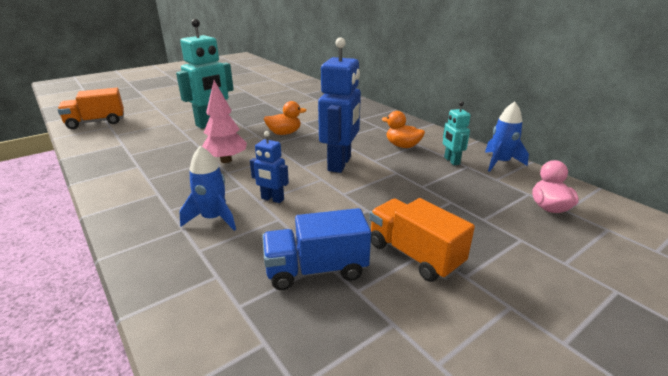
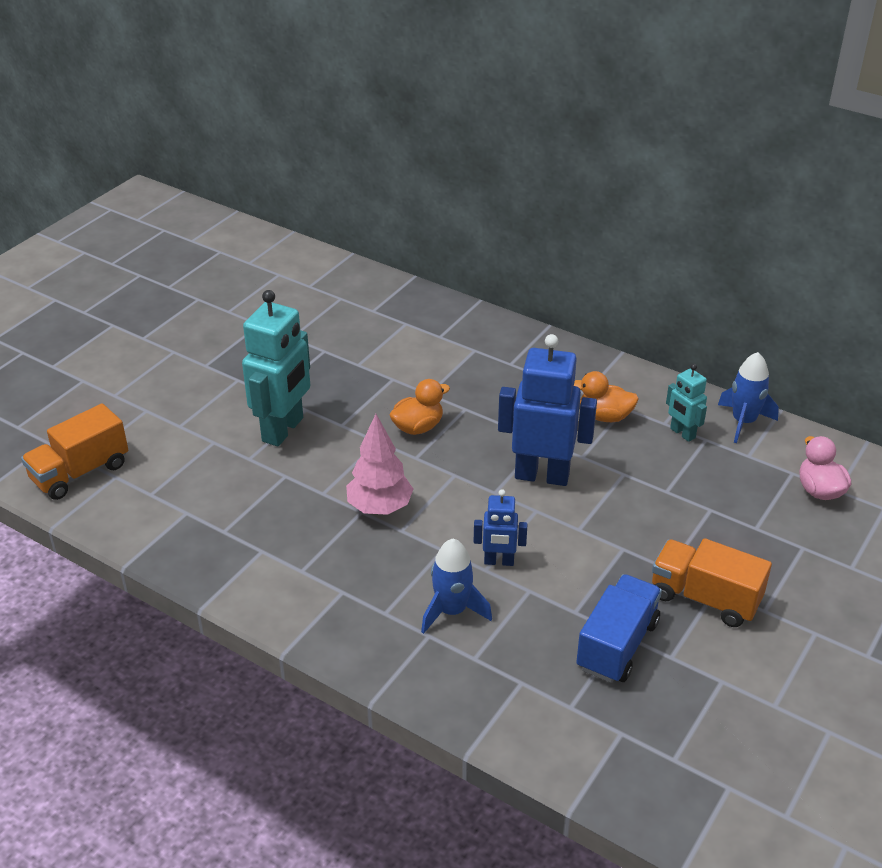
camera: 20 degrees left, 10 degrees up
(316, 270) = (617, 645): blue truck -> blue truck turned 150 degrees clockwise
(340, 164) = (542, 475): blue robot -> blue robot turned 75 degrees counterclockwise

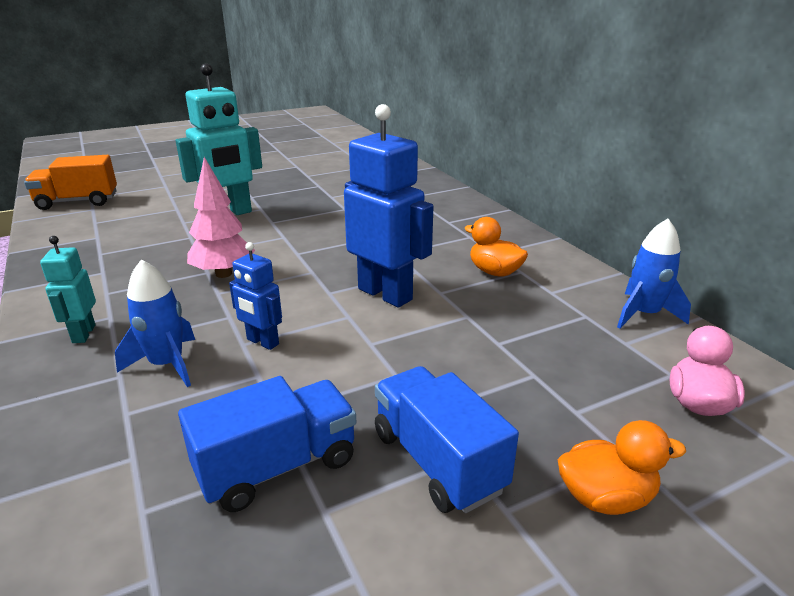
camera: 30 degrees right, 10 degrees down
(418, 427) = (324, 237): orange duck -> orange duck (605, 497)
(682, 433) = (563, 304): turquoise robot -> turquoise robot (83, 334)
(705, 598) = (438, 461): orange truck -> blue truck

